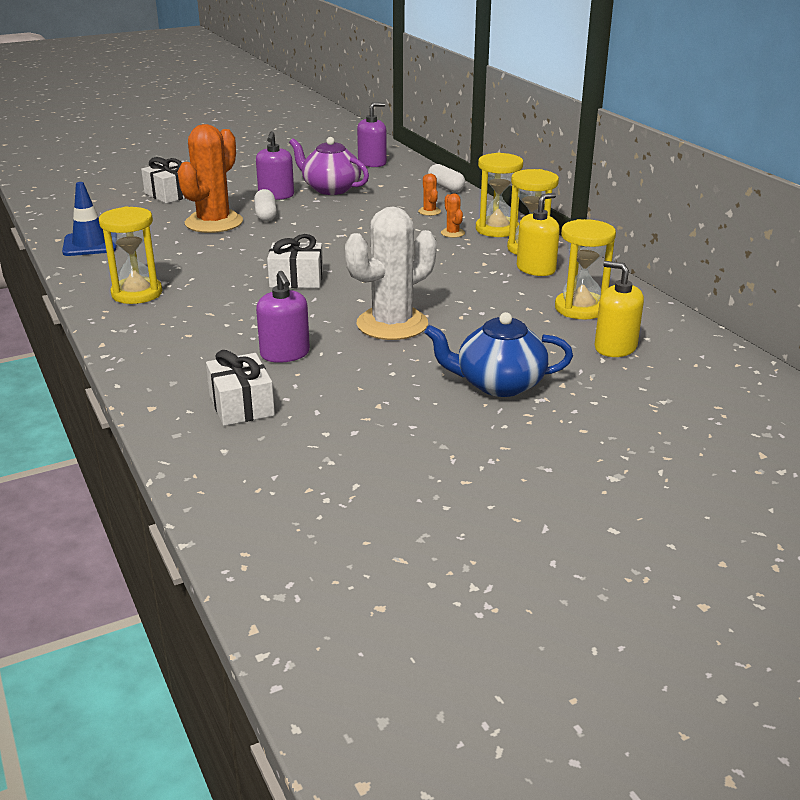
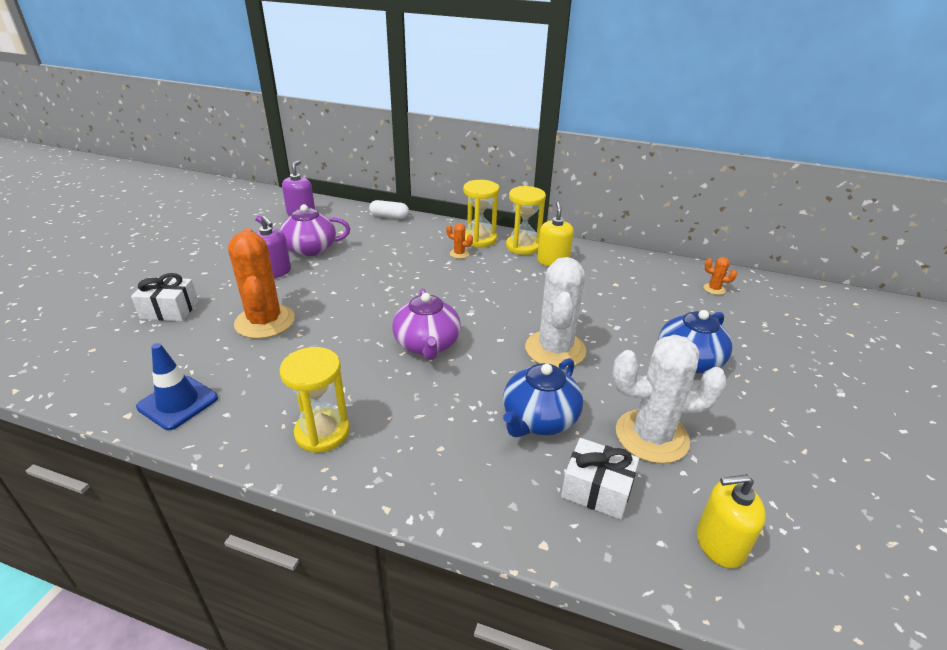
camera: 45 degrees left, 5 degrees up
(266, 215) = (298, 294): white capsule -> none
(285, 354) = (539, 419): purple soap dispenser -> blue teapot
(296, 279) = (427, 345): white gift -> purple teapot
(349, 404) = (651, 436): none -> white cactus
(429, 211) = (414, 241): orange cactus -> orange cactus (714, 289)
(580, 308) = (623, 279): yellow hourglass -> none
(615, 347) = (685, 299): yellow soap dispenser -> yellow soap dispenser (719, 543)

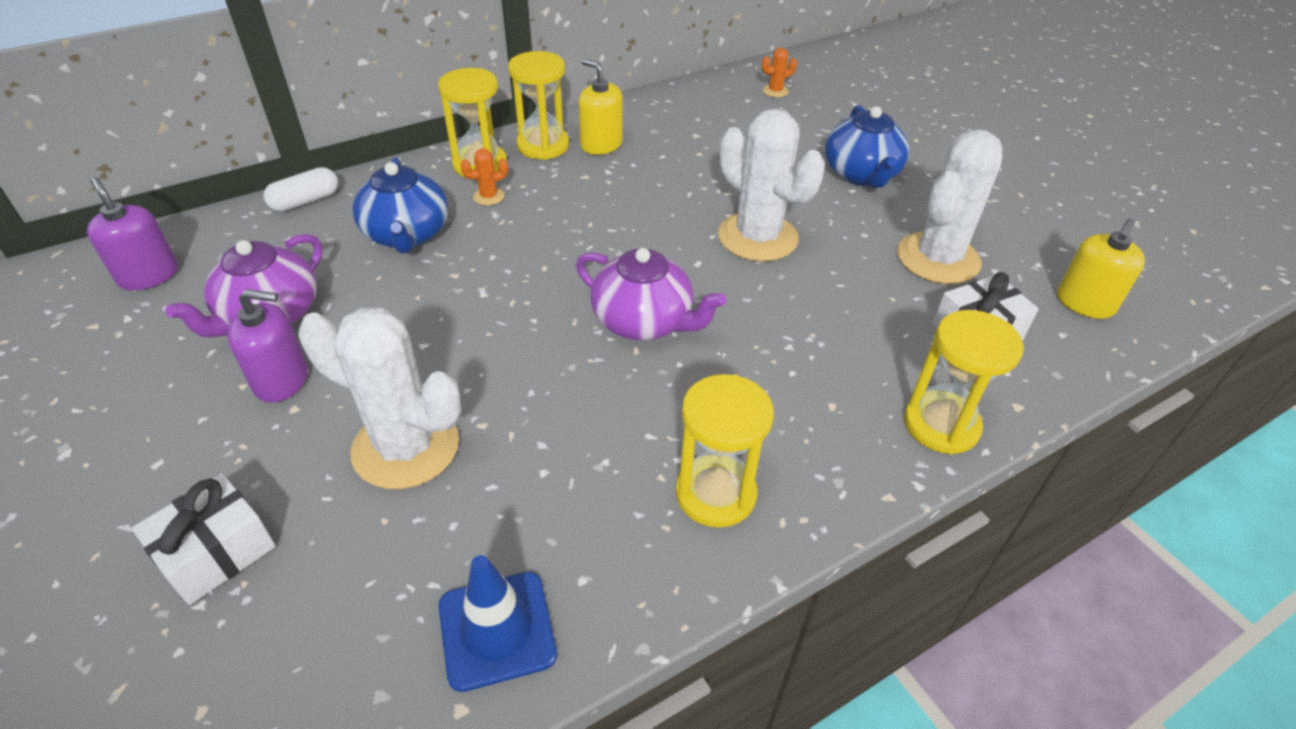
camera: 50 degrees left, 10 degrees up
(265, 321) = (406, 447): orange cactus -> white cactus
(478, 508) = (941, 425): none -> yellow hourglass
(539, 419) = (853, 311): blue teapot -> blue teapot (407, 235)

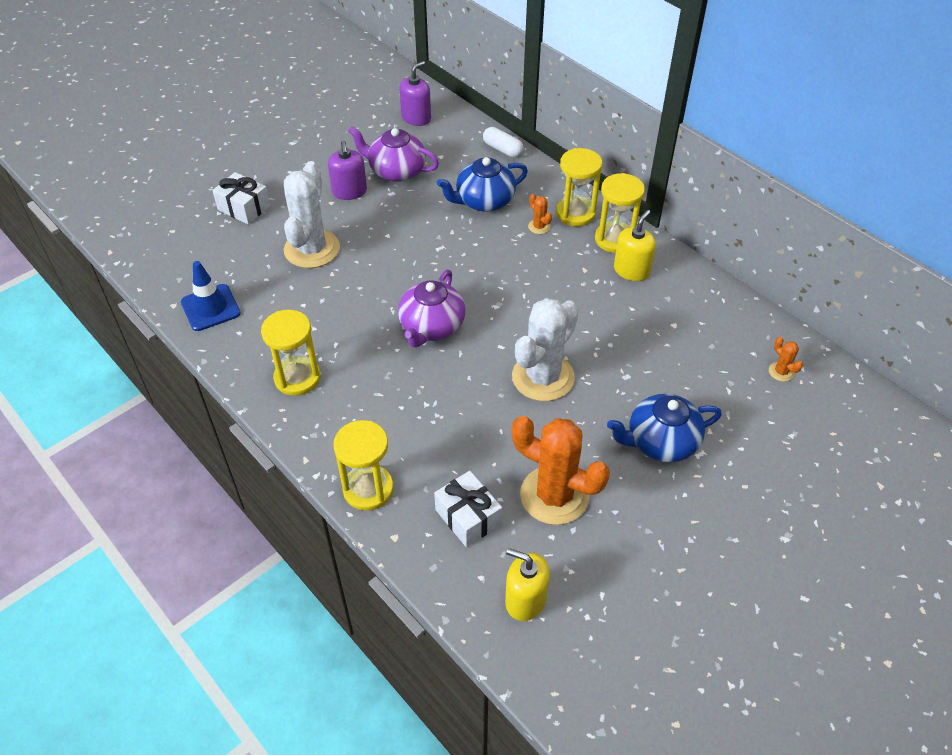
camera: 80 degrees right, 5 degrees up
(938, 258) = (554, 495): white cactus -> orange cactus

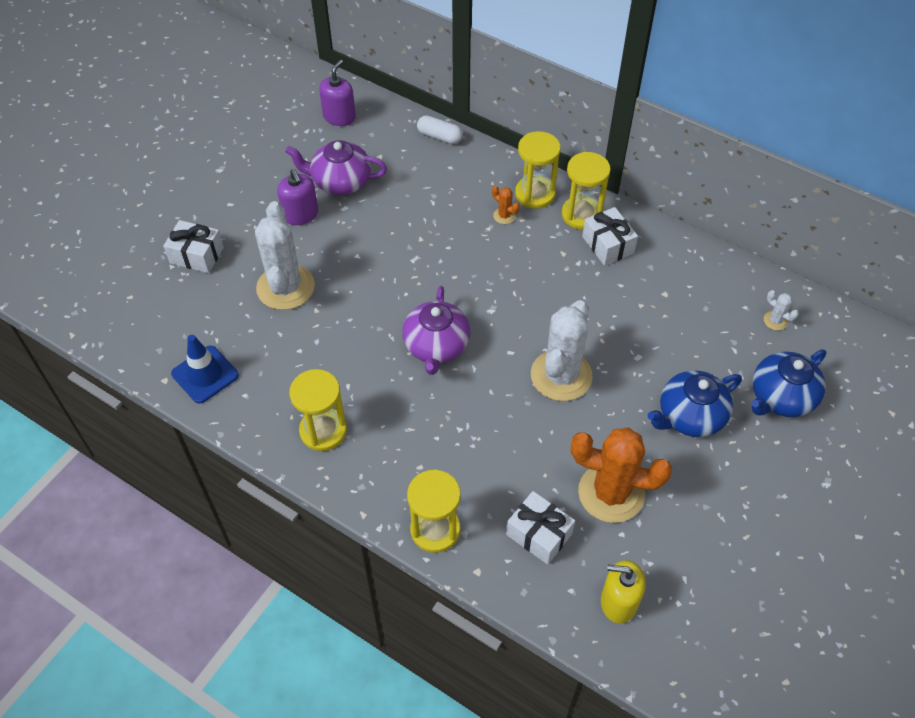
camera: 15 degrees left, 5 degrees up
(484, 201) = (441, 198): blue teapot -> blue teapot (781, 397)
(631, 270) = (608, 245): yellow soap dispenser -> white gift
(781, 372) = (775, 320): orange cactus -> white cactus

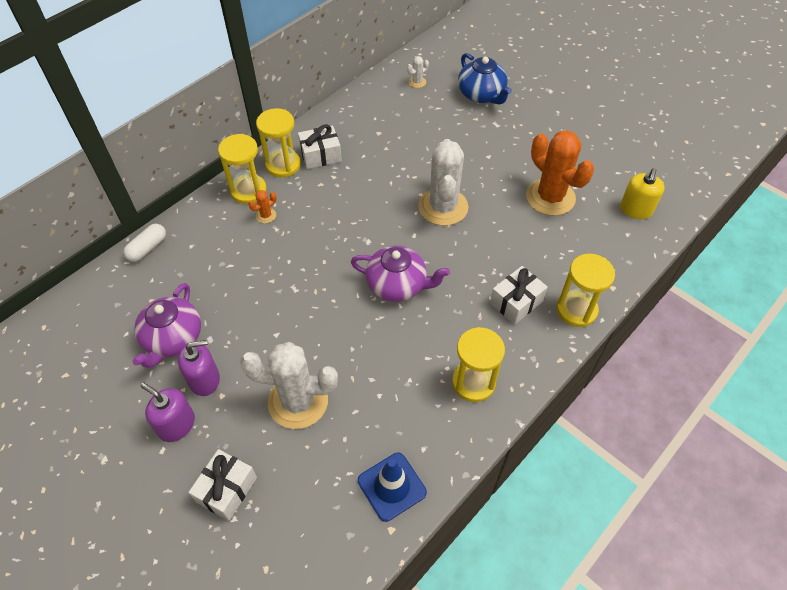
camera: 80 degrees left, 0 degrees up
(339, 117) = (78, 330): purple soap dispenser -> purple soap dispenser (176, 425)
(539, 534) = (582, 244): white gift -> white gift (516, 302)
(561, 375) = (443, 207): white cactus -> white cactus turned 60 degrees clockwise
(611, 493) = (550, 197): orange cactus -> orange cactus turned 60 degrees counterclockwise
(690, 416) = (490, 142): blue teapot -> none

